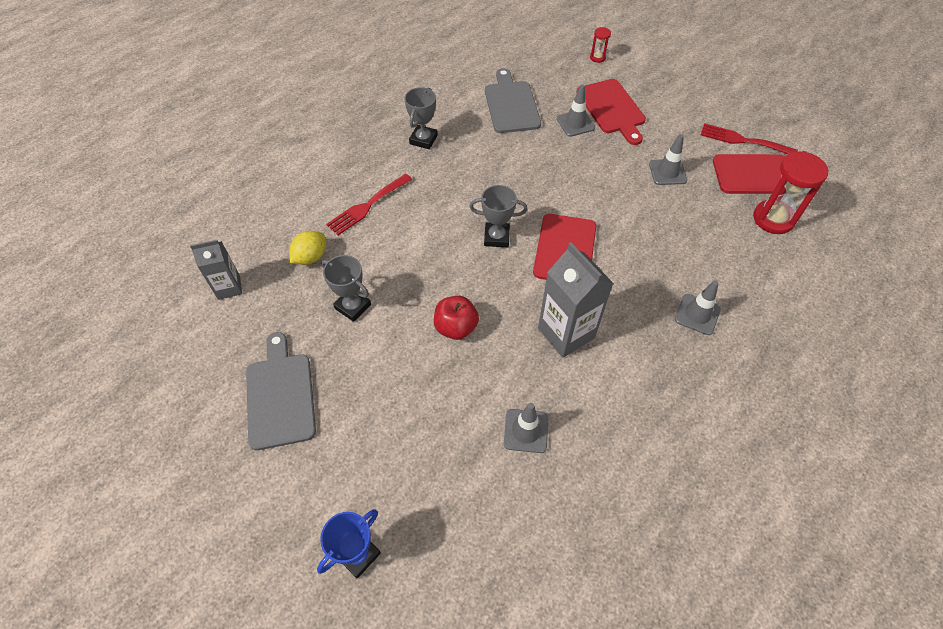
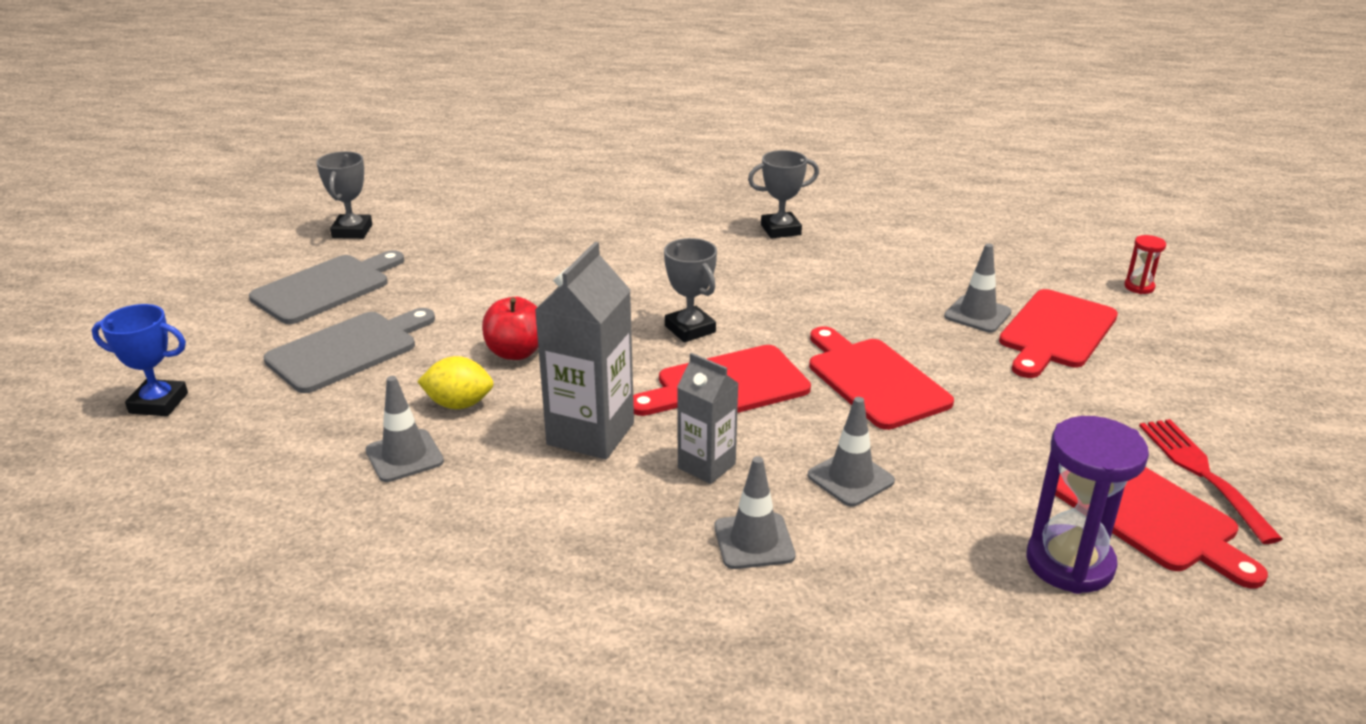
camera: 55 degrees right, 25 degrees down
(229, 287) = (436, 213): grey carton -> grey carton (706, 466)
(310, 257) = (521, 235): yellow lemon -> yellow lemon (459, 404)
(353, 306) = (480, 281): grey trophy -> grey trophy (352, 231)
(367, 206) = (632, 237): red fork -> none
(511, 104) = (932, 260): grey cutting board -> grey cutting board (348, 350)
(602, 195) = (874, 380): none -> red cutting board
(667, 172) = (1006, 421): grey traffic cone -> grey traffic cone (850, 478)
(773, 219) = (1069, 563): red hourglass -> purple hourglass

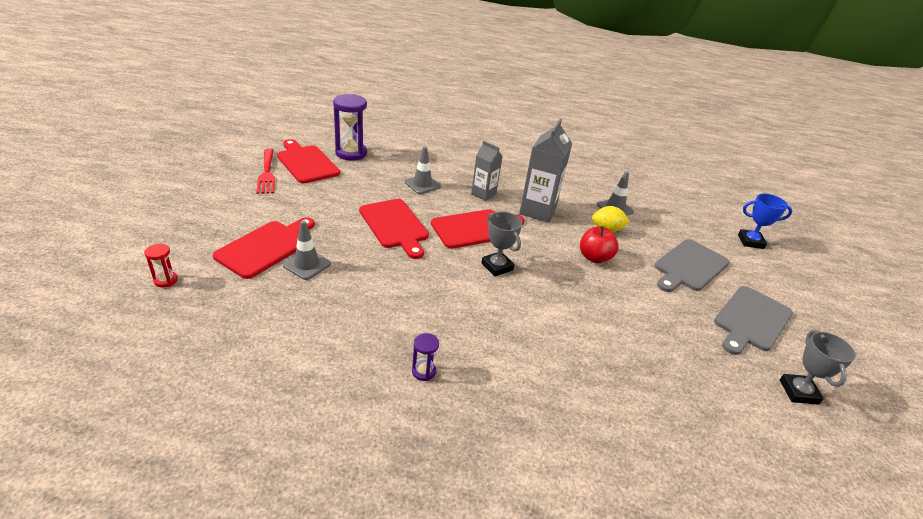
camera: 175 degrees right, 5 degrees up
(754, 541) = (465, 169): grey traffic cone -> none
(780, 230) = (423, 371): grey trophy -> purple hourglass

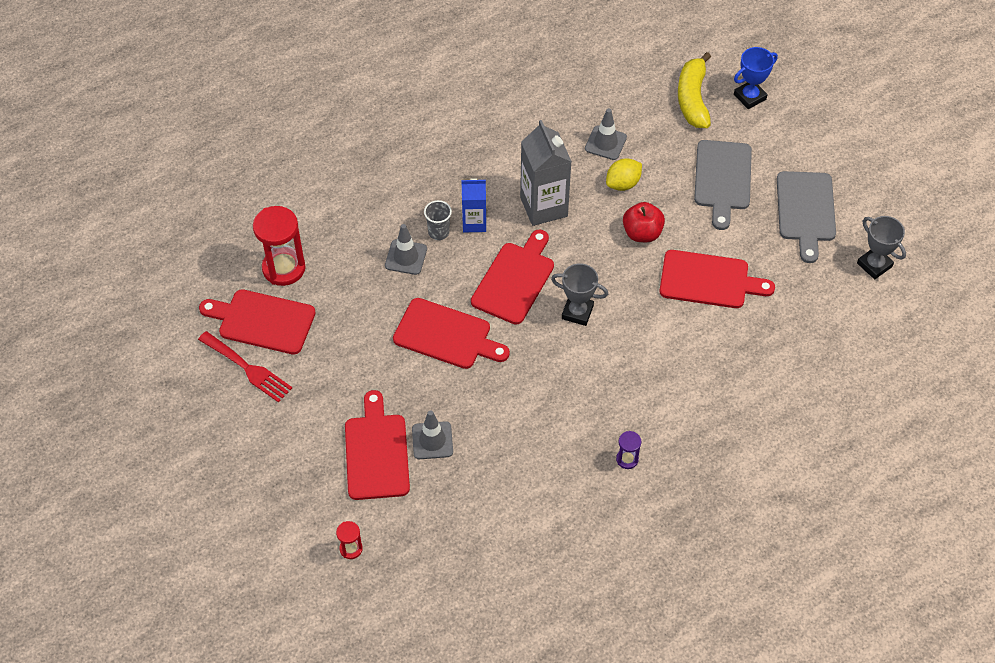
camera: 35 degrees left, 20 degrees up
(351, 153) = (284, 268): purple hourglass -> red hourglass
(456, 186) = (438, 232): none -> grey cup
(483, 194) = (474, 223): grey carton -> blue carton
(622, 310) = (709, 280): none -> red cutting board
(702, 222) = (693, 99): none -> yellow banana

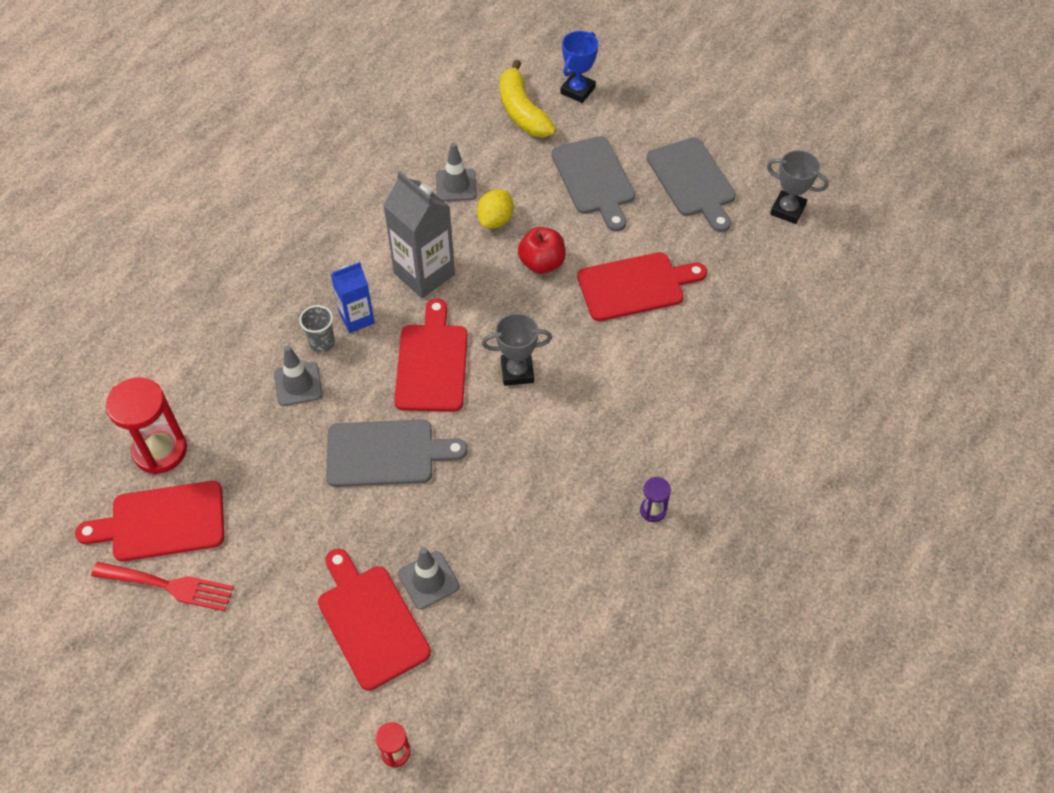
camera: 25 degrees left, 0 degrees up
(446, 335) = (386, 453): red cutting board -> grey cutting board

